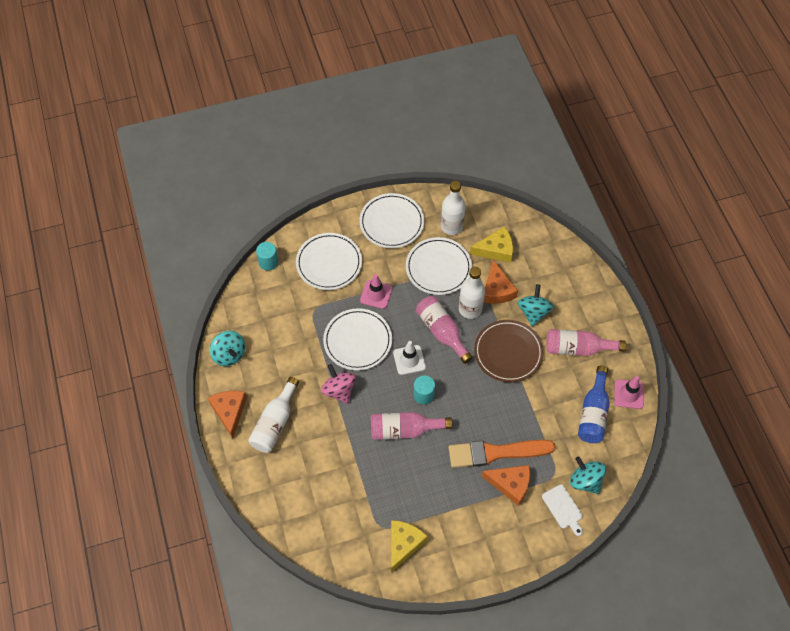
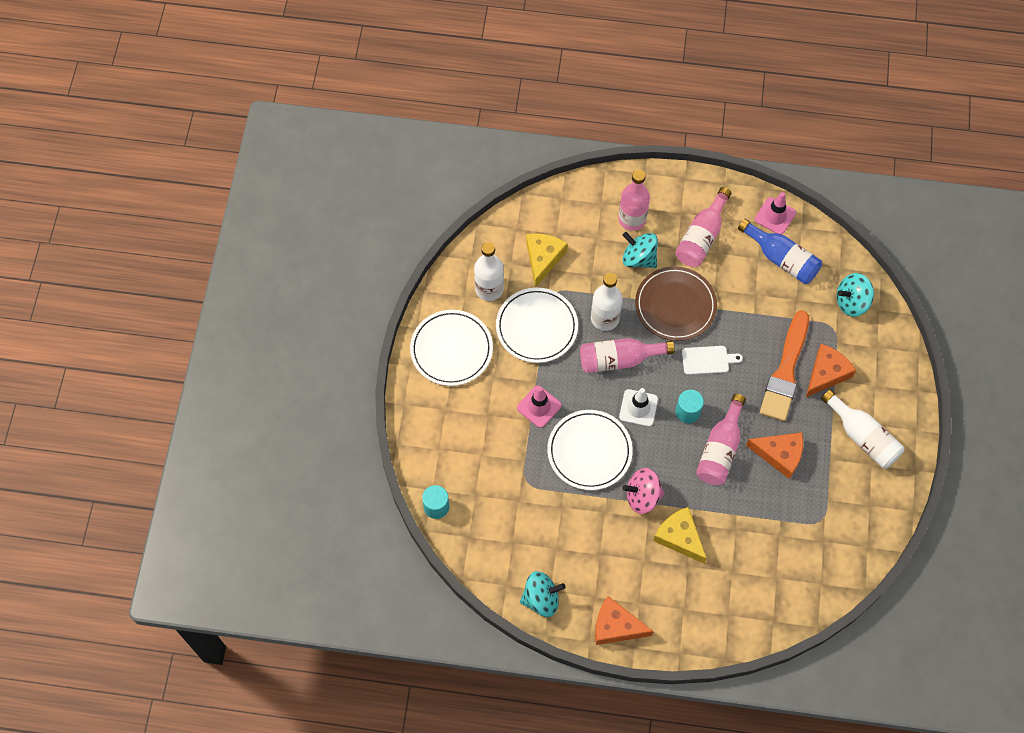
camera: 65 degrees left, 5 degrees up
(275, 423) = (652, 581): white bottle -> white bottle (862, 437)
(329, 263) = (472, 440): white plate -> none
(404, 544) = (849, 506): yellow cheese -> yellow cheese (680, 537)
(497, 290) = (594, 281): orange cheese -> orange cheese (779, 454)
(563, 295) = (632, 219): none -> pink bottle
(563, 508) = (872, 337): white cutting board -> white cutting board (708, 360)

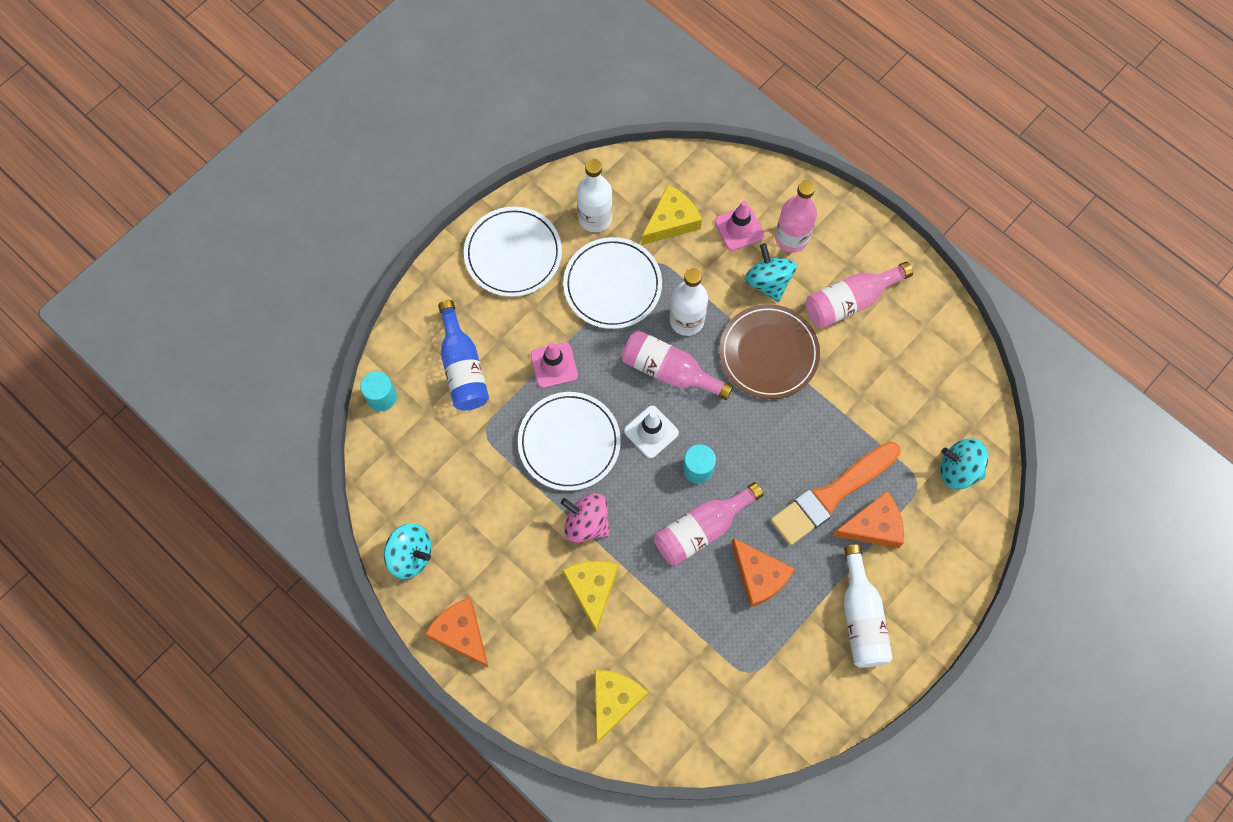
camera: 35 degrees right, 5 degrees up
(708, 360) = (759, 430): white cutting board -> none
(749, 599) = (614, 701): none -> yellow cheese
(775, 216) = (945, 328): pink traffic cone -> pink traffic cone (739, 228)
(781, 259) = (917, 377): blue bottle -> blue bottle (463, 367)

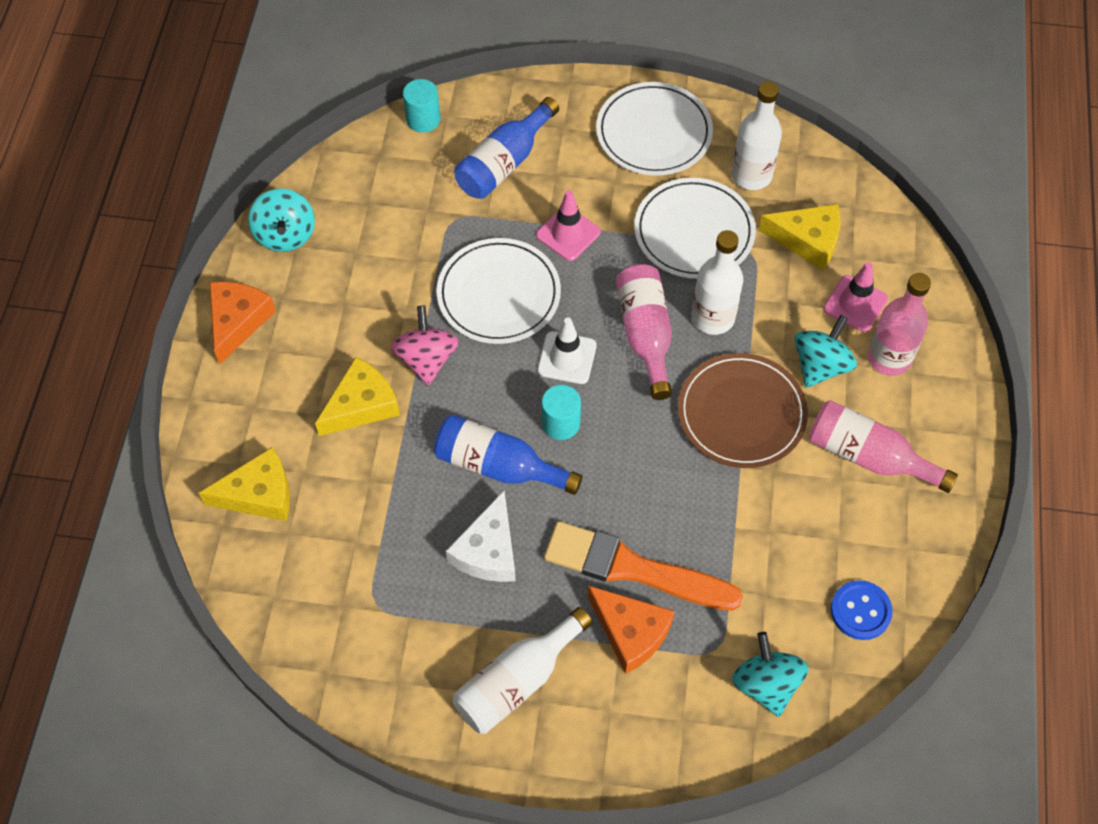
camera: 55 degrees right, 10 degrees down
(702, 529) = (498, 466): pink bottle -> blue bottle
(759, 576) = (488, 550): orange cheese -> white cheese
(947, 382) = (860, 611): none -> blue button

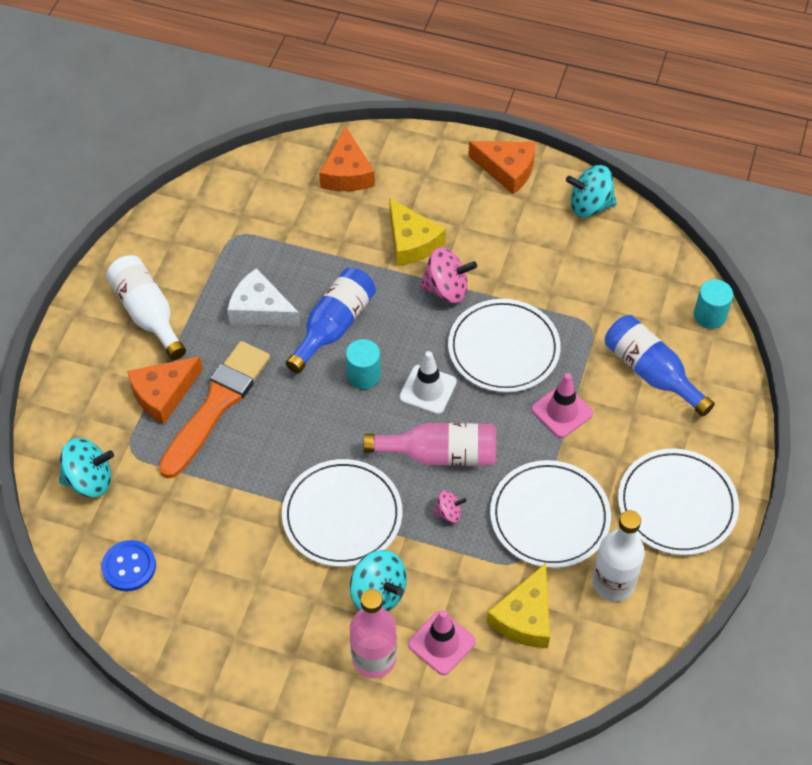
camera: 100 degrees right, 5 degrees down
(259, 494) = (347, 173): yellow cheese -> orange cheese
(713, 317) = (448, 513): white bottle -> pink spinning top
(741, 413) = (342, 515): brown plate -> white plate
(868, 456) = (273, 611): pink bottle -> none

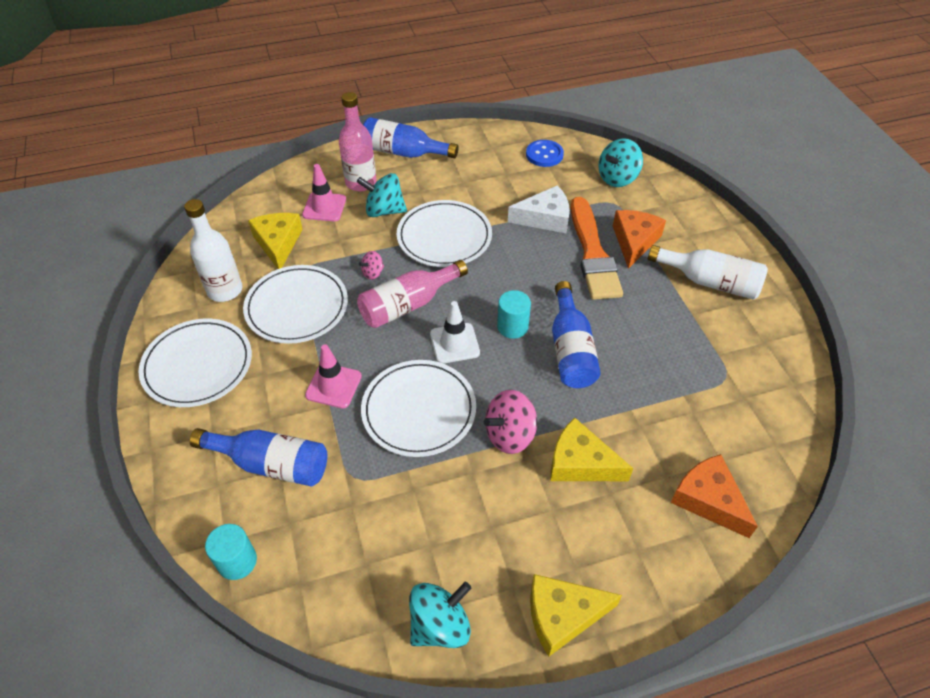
camera: 145 degrees right, 5 degrees down
(260, 309) = (638, 330): white cheese -> white cheese (545, 218)
(286, 680) = (403, 152): none -> blue bottle
(507, 170) = (562, 615): orange cheese -> yellow cheese

